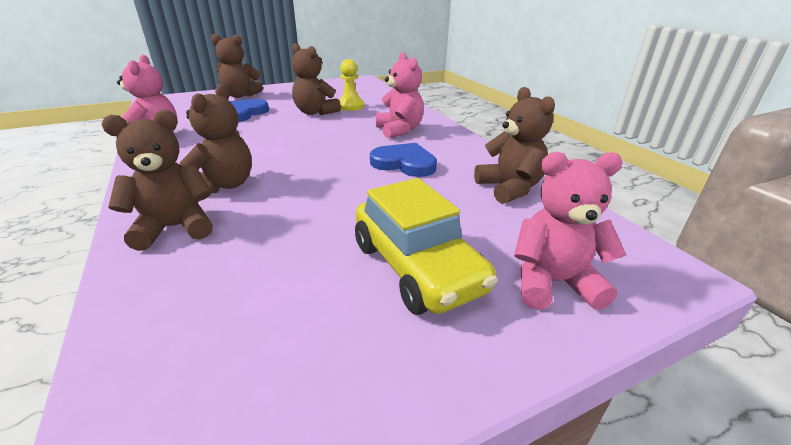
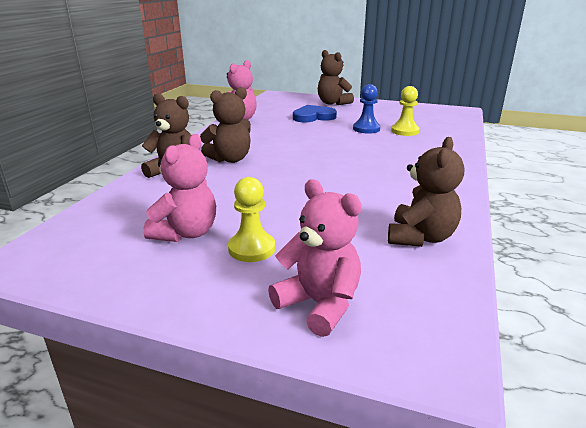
camera: 45 degrees right, 5 degrees down
(315, 112) = (366, 129): brown teddy bear -> blue pawn
(399, 130) = (411, 161): pink teddy bear -> pink teddy bear (186, 233)
(404, 163) = (366, 187): blue heart -> none
(417, 267) = (251, 248): yellow car -> yellow pawn

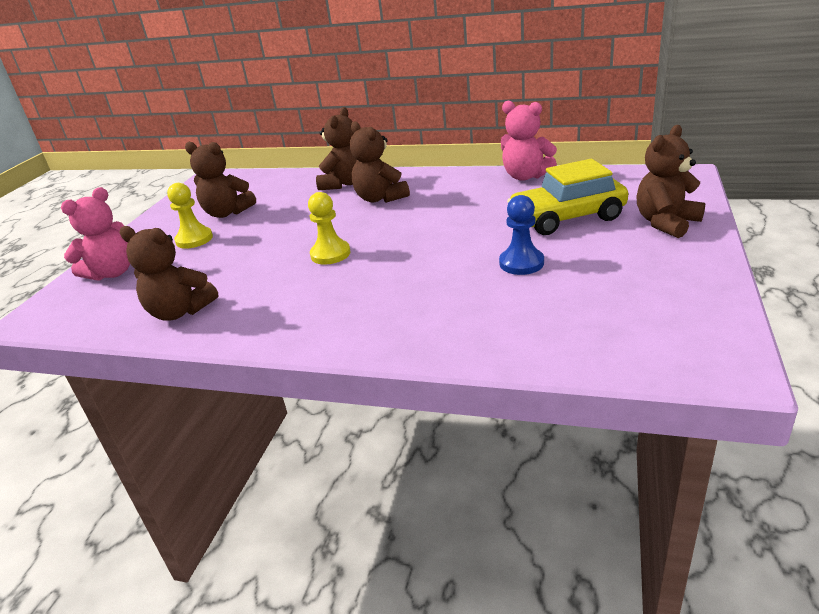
camera: 90 degrees right, 5 degrees up
(186, 233) = (227, 213): pink teddy bear -> brown teddy bear
(313, 117) = (567, 218): blue heart -> yellow car
(404, 131) = (523, 297): yellow pawn -> yellow pawn (330, 254)

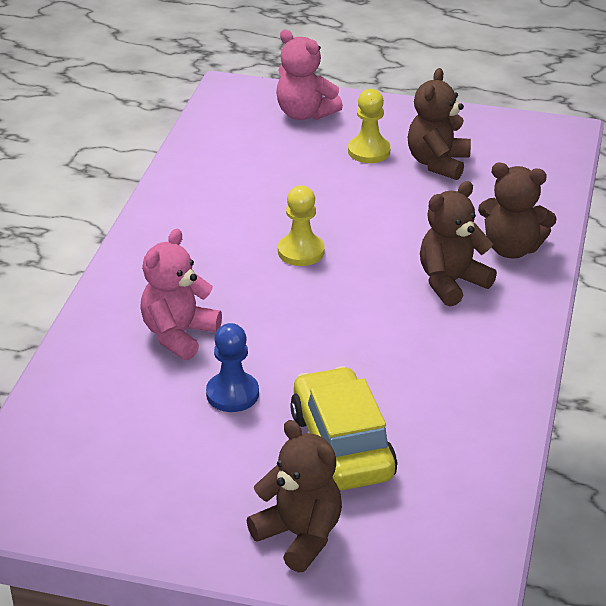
camera: 85 degrees right, 5 degrees up
(180, 311) = (211, 170): brown teddy bear -> none
(525, 176) = (499, 422): pink teddy bear -> pink teddy bear (179, 335)

